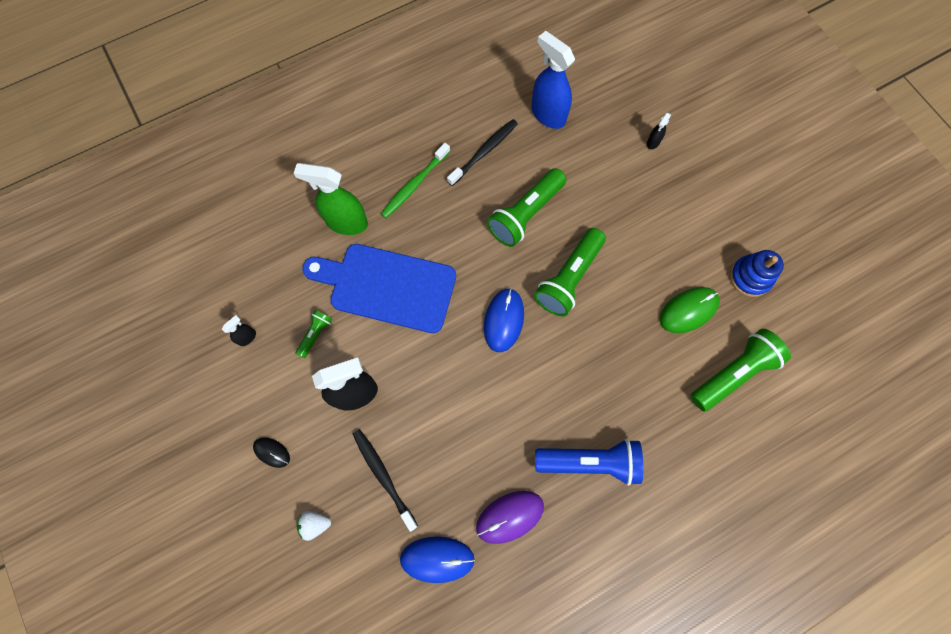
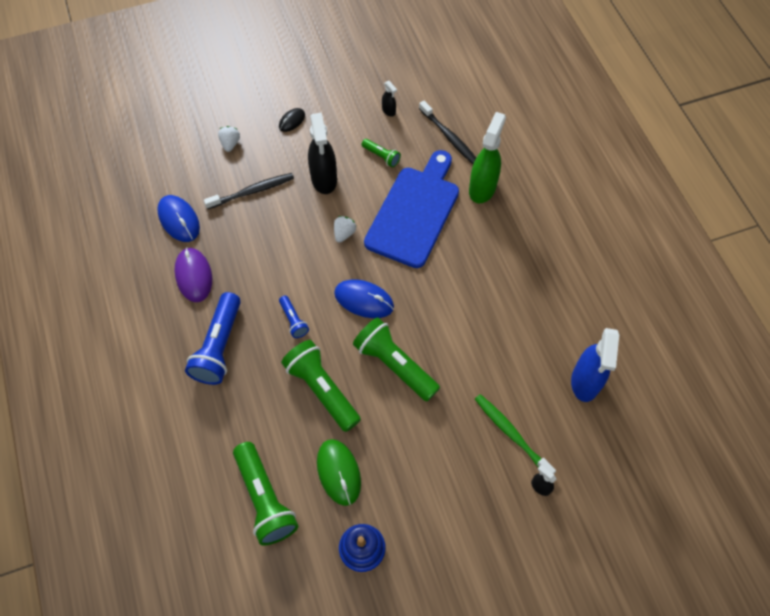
camera: 100 degrees right, 10 degrees down
(414, 185) = (514, 246): green toothbrush -> green toothbrush (511, 433)
(425, 356) = (344, 233): none -> white strawberry
(437, 559) = (179, 220): blue mouse -> blue mouse turned 45 degrees counterclockwise
(484, 152) = (545, 313): black toothbrush -> black toothbrush (449, 137)
(525, 214) = (469, 338): green flashlight -> green flashlight (322, 389)
(542, 388) = (293, 320): none -> blue flashlight
(548, 114) = (585, 382): blue spray bottle -> blue spray bottle turned 135 degrees clockwise

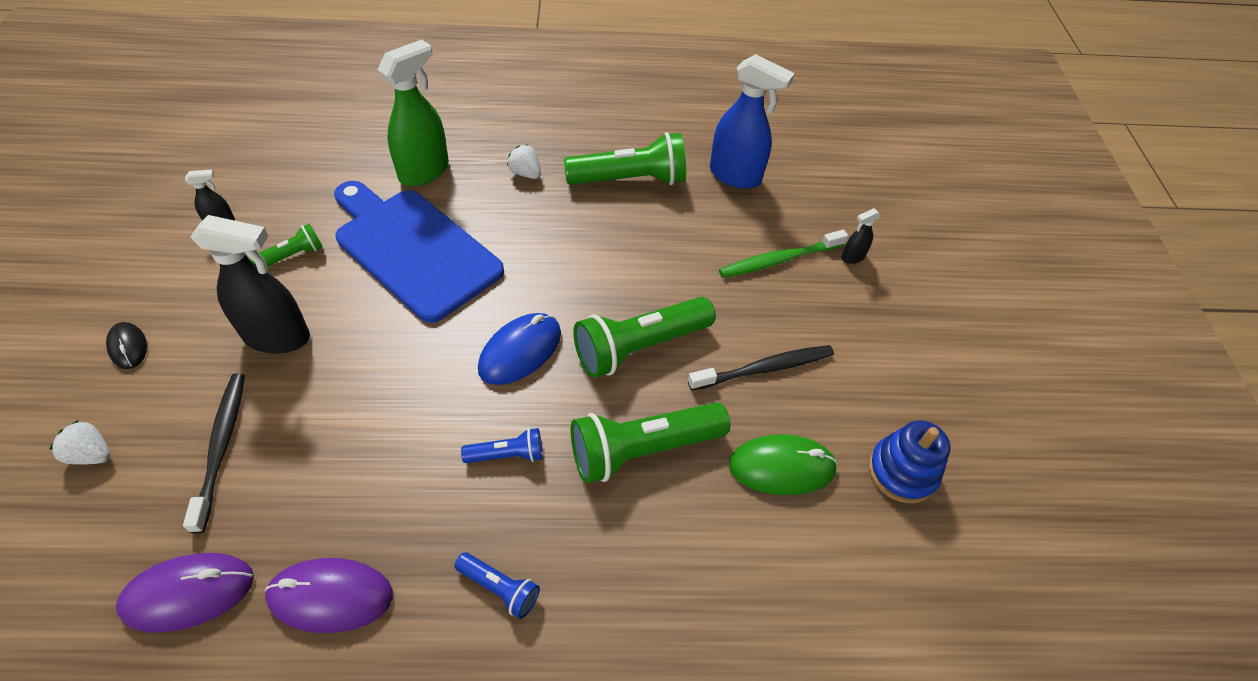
camera: 75 degrees left, 10 degrees down
(179, 220) = (188, 593): blue mouse -> purple mouse
(219, 347) = (500, 588): blue flashlight -> blue flashlight, size x0.50
(265, 499) = (800, 587): green flashlight -> green flashlight (630, 180)
(344, 233) = (393, 341): white strawberry -> white strawberry (525, 173)
(449, 137) = (321, 176): black toothbrush -> black toothbrush (765, 369)
(482, 188) = (424, 171): green spray bottle -> green spray bottle turned 90 degrees clockwise

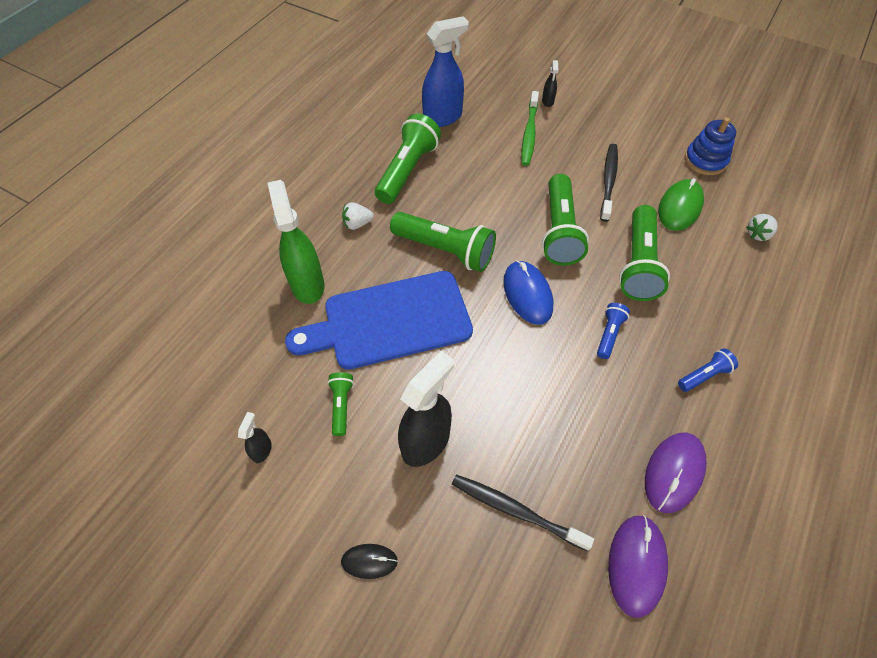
camera: 55 degrees left, 5 degrees up
(91, 454) = (474, 613): white strawberry -> white strawberry (758, 234)
(537, 255) = (445, 250): none -> green flashlight

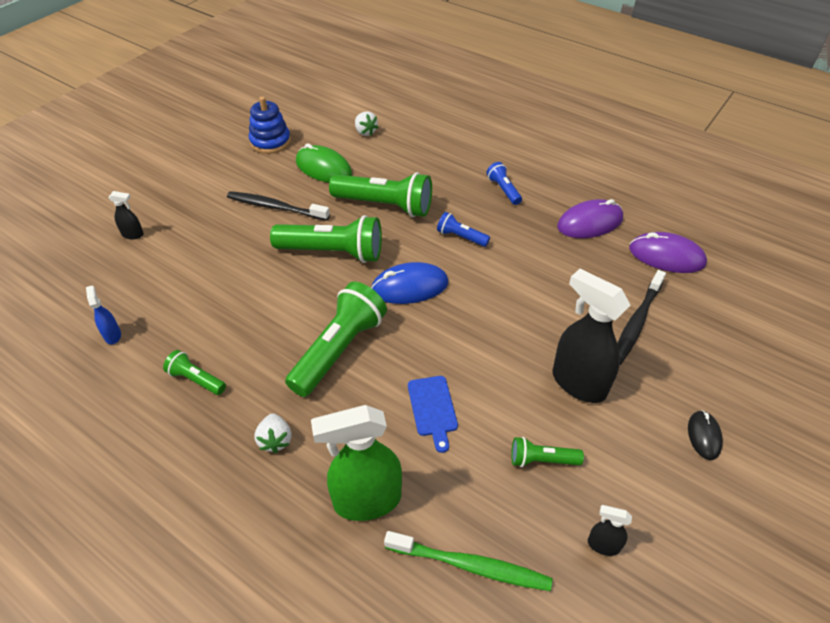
camera: 85 degrees left, 10 degrees down
(390, 321) = (432, 409): blue cutting board -> blue cutting board, size x0.41
(407, 170) = (196, 379): green flashlight -> green flashlight, size x0.50
(443, 117) = (112, 335): blue spray bottle -> blue spray bottle, size x0.46
(529, 133) = (180, 257): green toothbrush -> green toothbrush (471, 565)
(674, 472) = (590, 223): purple mouse -> purple mouse turned 60 degrees counterclockwise

